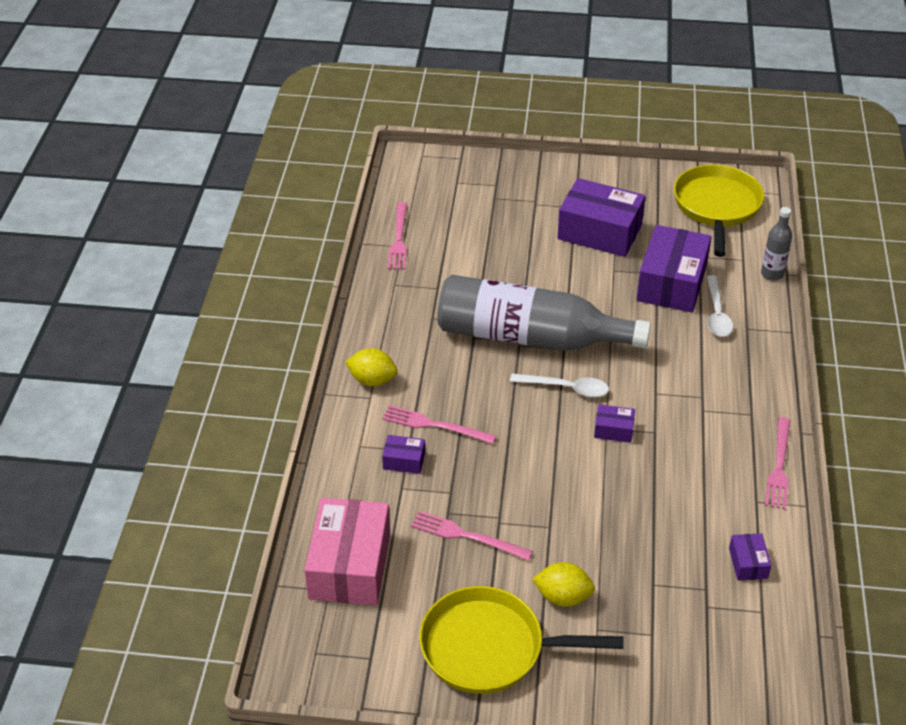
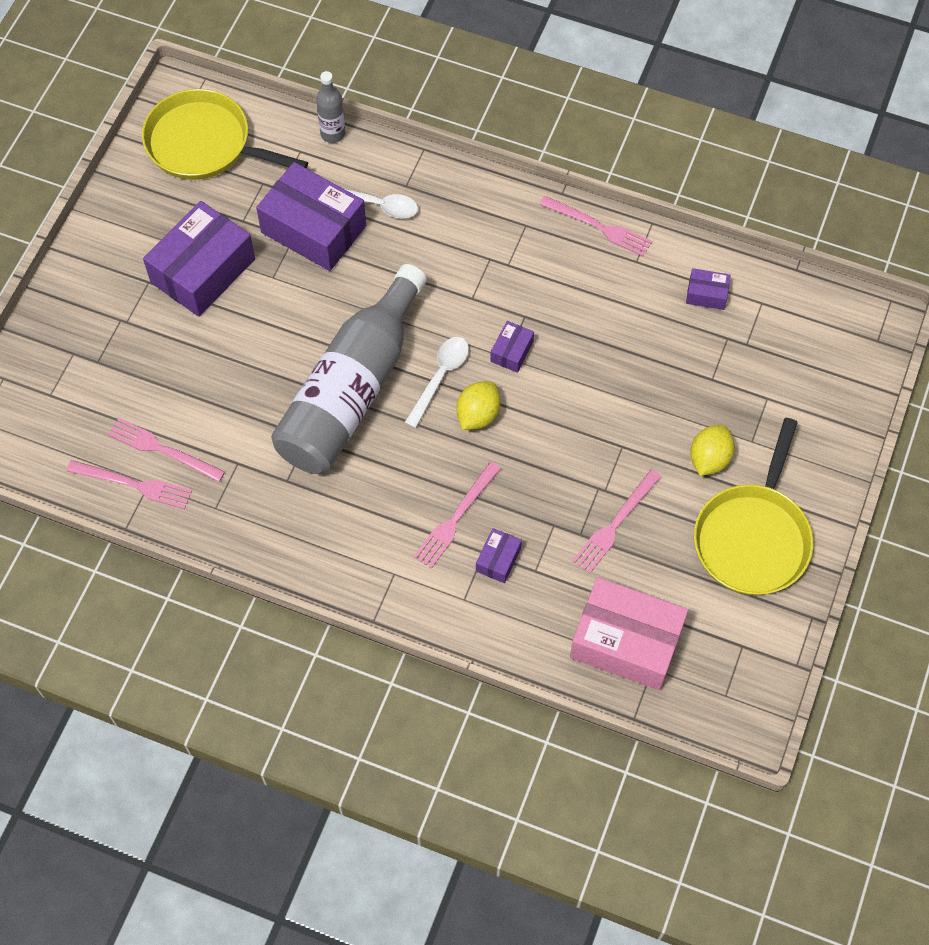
camera: 75 degrees left, 20 degrees up
(372, 380) = (368, 565): yellow lemon -> yellow lemon (478, 415)
(433, 246) = (162, 449): none -> pink fork

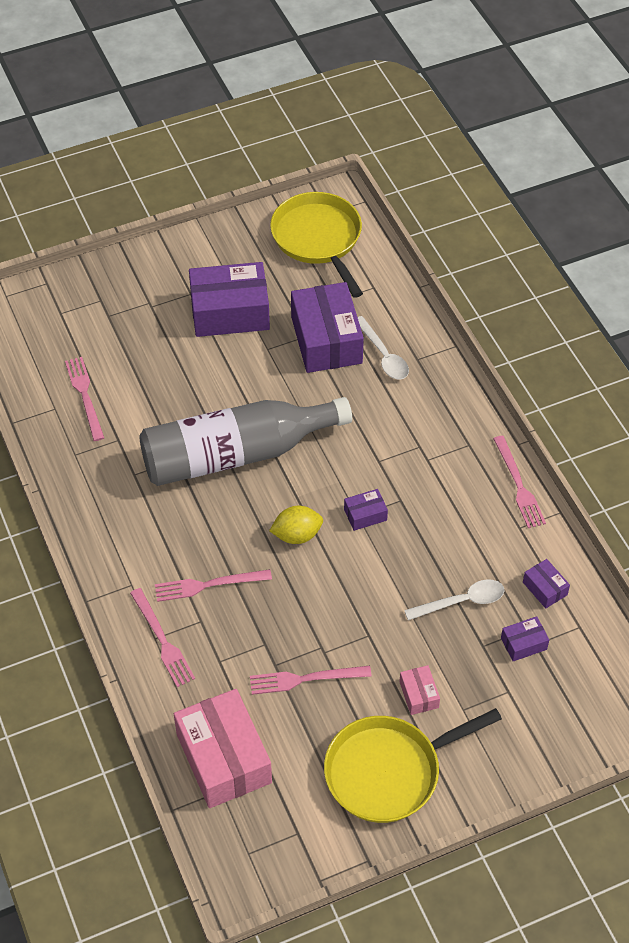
camera: 45 degrees right, 10 degrees down
(134, 484) = (46, 402): pink fork -> pink fork (162, 640)
(333, 134) = (406, 292): grey bottle -> none
(440, 377) = (300, 492): white spoon -> white spoon (461, 602)
(498, 560) = (204, 633): purple box -> purple box (523, 643)
(709, 459) = (419, 694): yellow lemon -> pink box

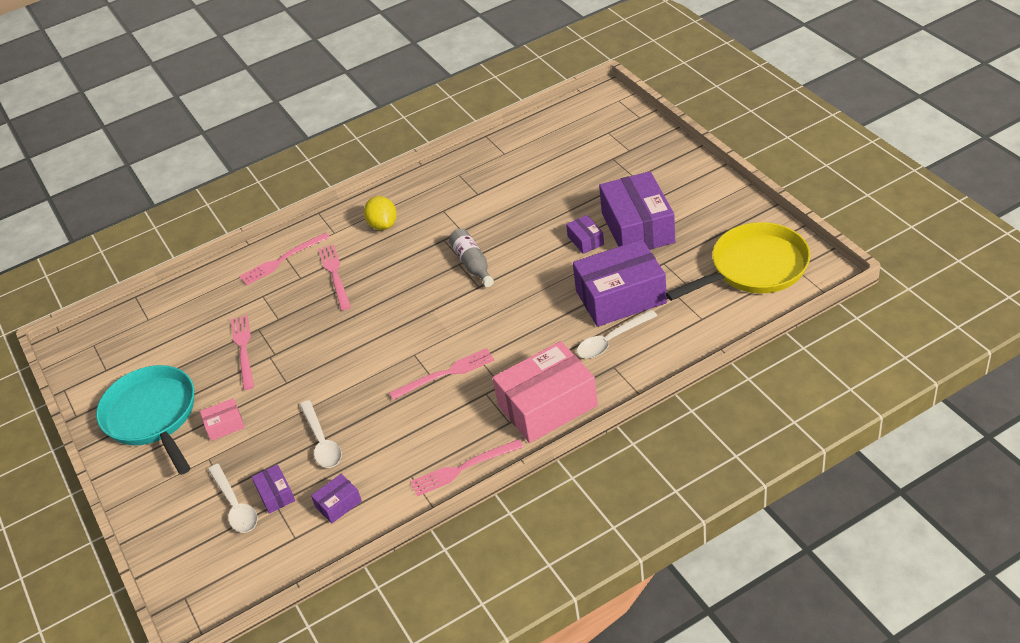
camera: 90 degrees right, 10 degrees down
(85, 395) = (520, 166): pink fork -> pink fork (446, 374)
(223, 758) = (175, 315): pink box -> pink box (547, 405)
(236, 454) = (472, 264): grey bottle -> grey bottle, size x0.42
(297, 535) = (389, 318): yellow lemon -> yellow lemon (383, 225)
(365, 515) = (415, 359): purple box -> purple box (585, 240)
(388, 771) = (153, 416): yellow pan -> turquoise pan
(532, 680) = (235, 506): none -> white spoon

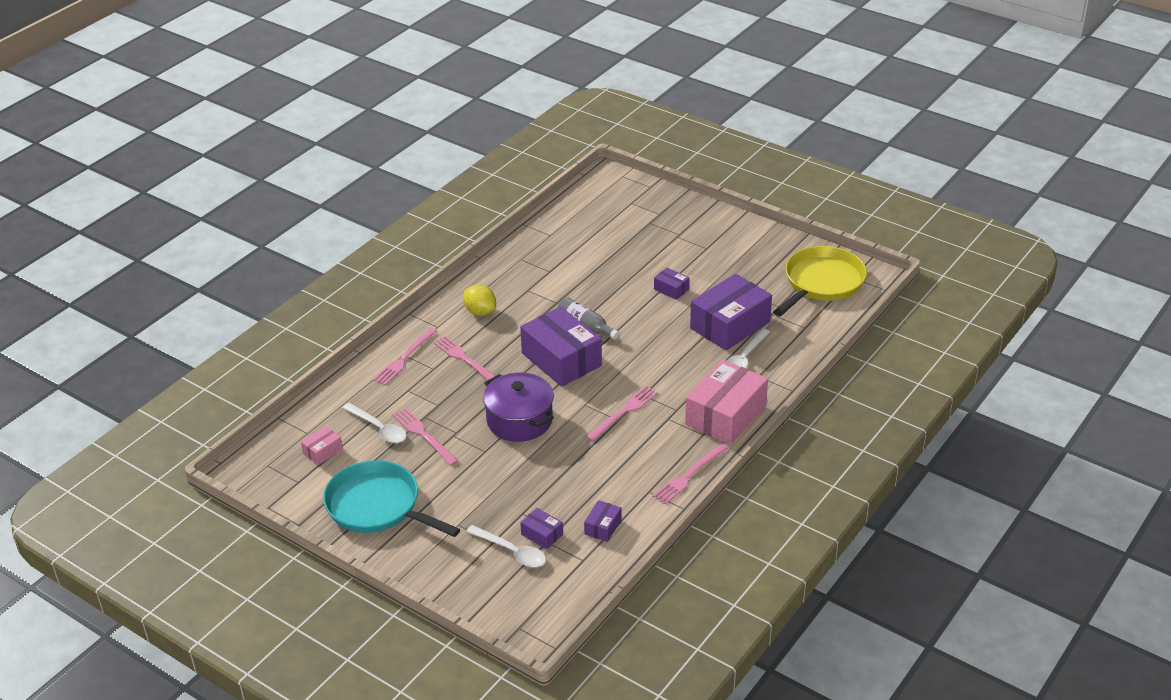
camera: 30 degrees left, 5 degrees down
(225, 425) = (453, 496): pink box -> pink box (323, 451)
(322, 442) = (553, 487): white spoon -> white spoon (379, 428)
(340, 356) = (519, 420): none -> purple pot
(638, 228) = (708, 271): purple box -> purple box (561, 359)

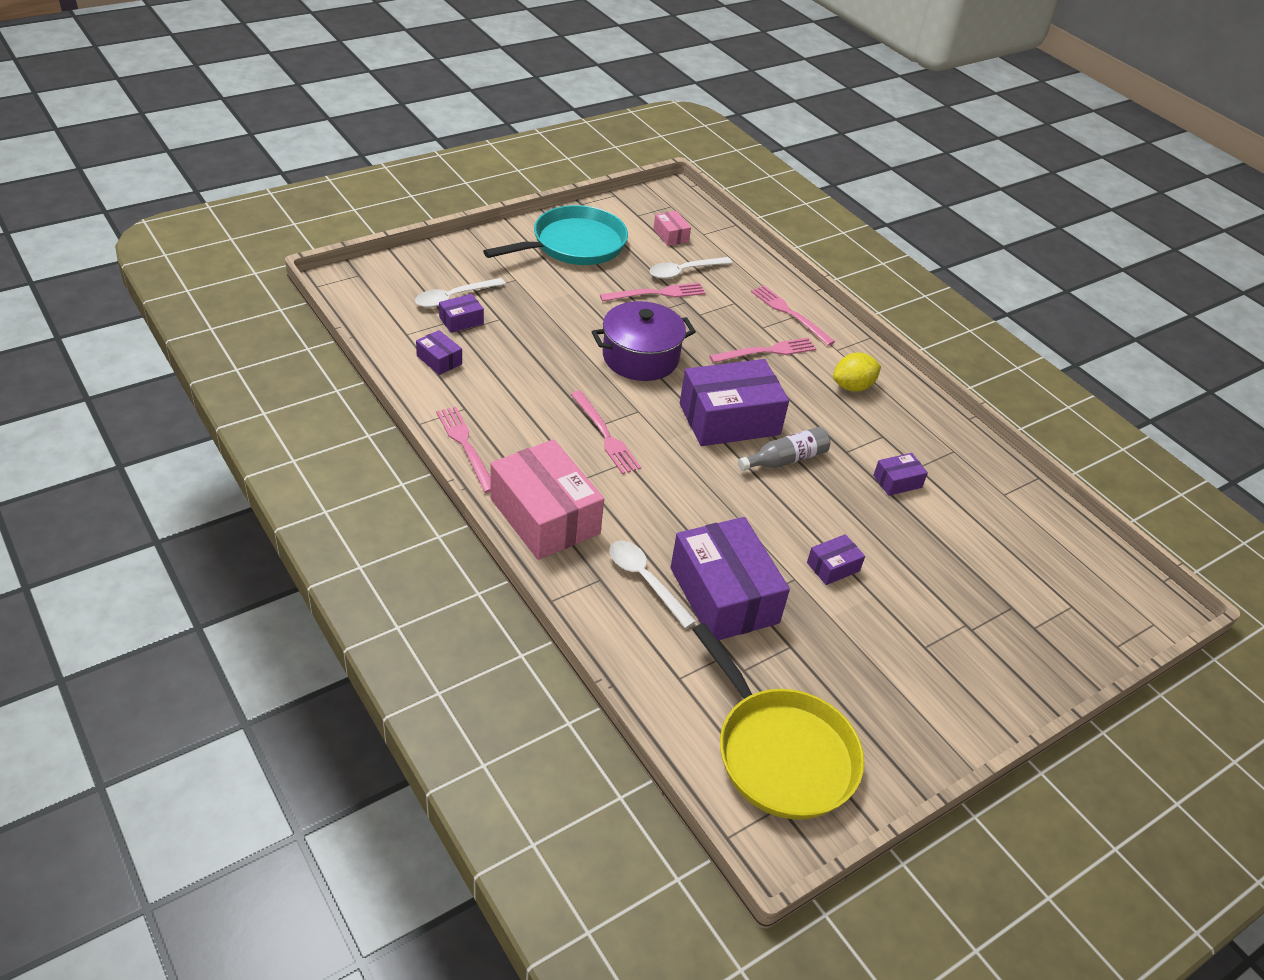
camera: 105 degrees right, 5 degrees up
(571, 277) = (897, 481): none -> purple box

